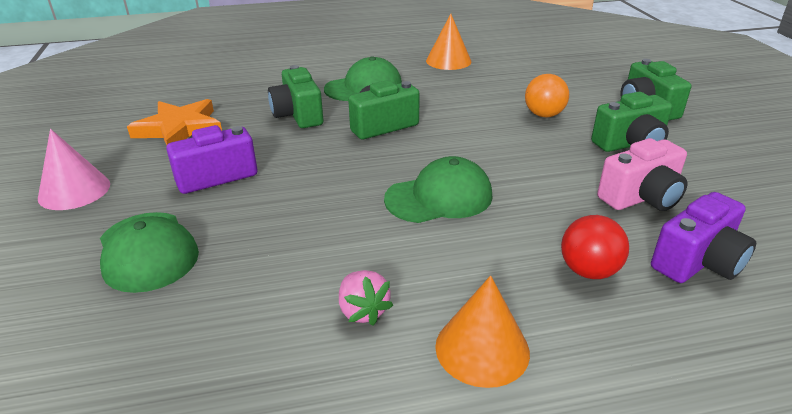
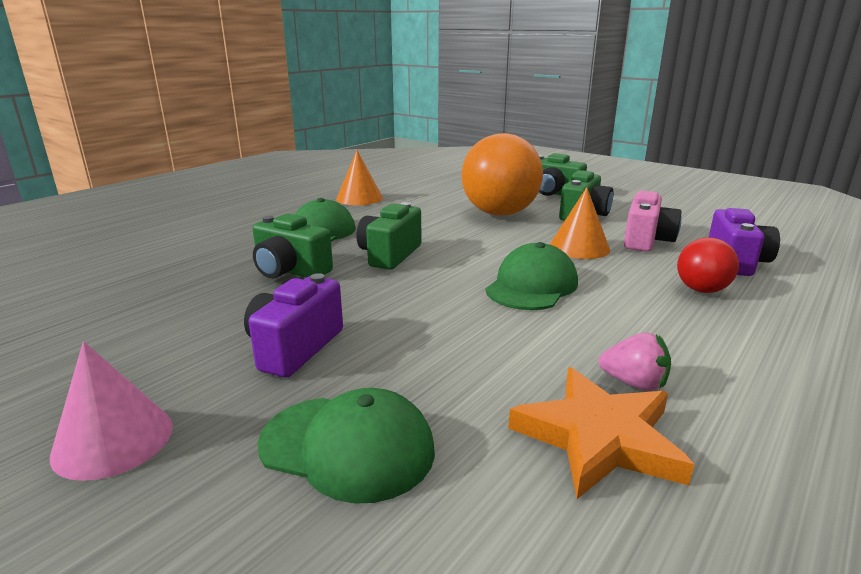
camera: 40 degrees left, 10 degrees down
(179, 129) = (161, 325): orange star -> orange star (598, 438)
(482, 349) = (744, 363): orange cone -> orange cone (579, 247)
(543, 115) = (499, 213): orange ball -> orange ball, size x2.01

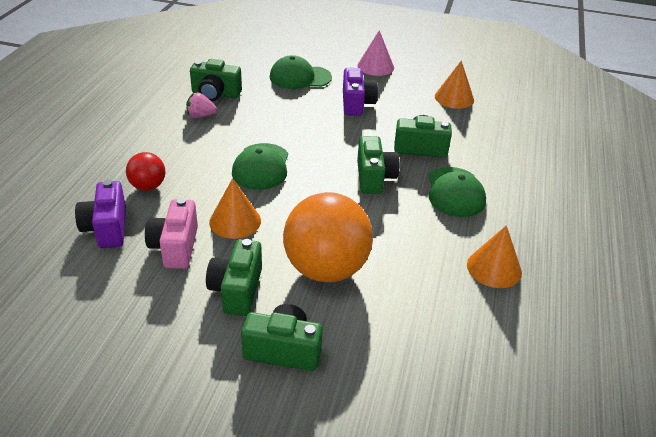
camera: 155 degrees right, 15 degrees up
(108, 325) = (454, 98): none -> orange cone
(598, 438) = (215, 94): orange star -> green camera

